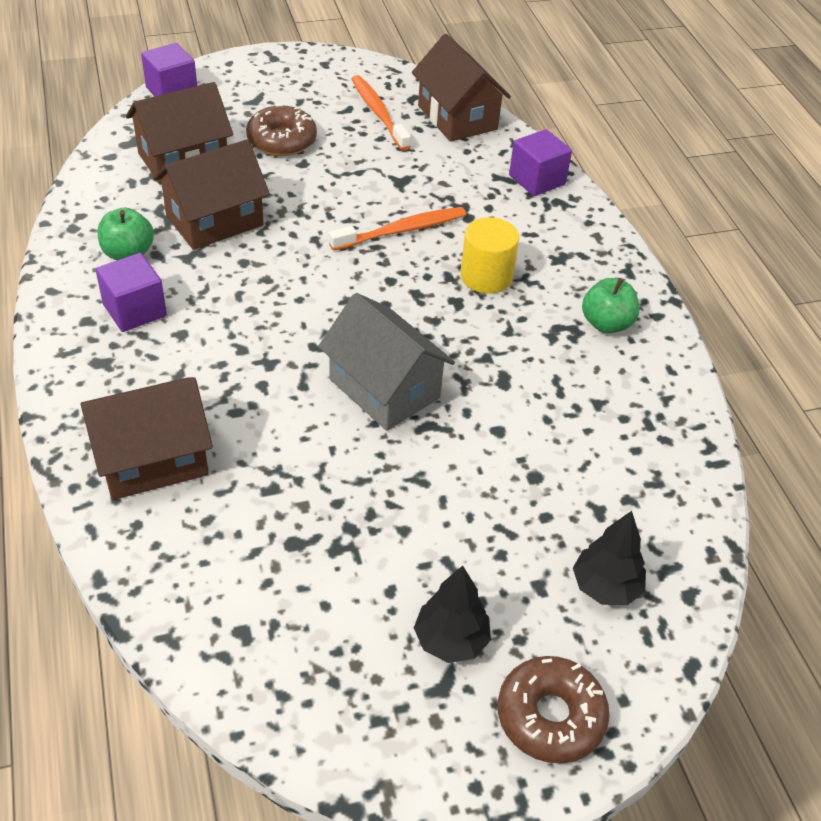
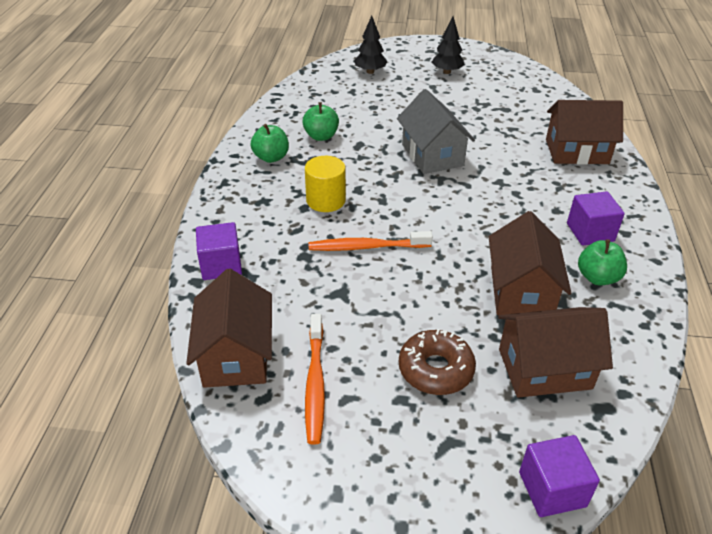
camera: 155 degrees left, 5 degrees down
(214, 220) = (521, 291): brown house -> brown house turned 75 degrees counterclockwise
(550, 716) = (419, 50): brown donut -> none
(570, 382) = (321, 136): none -> green apple

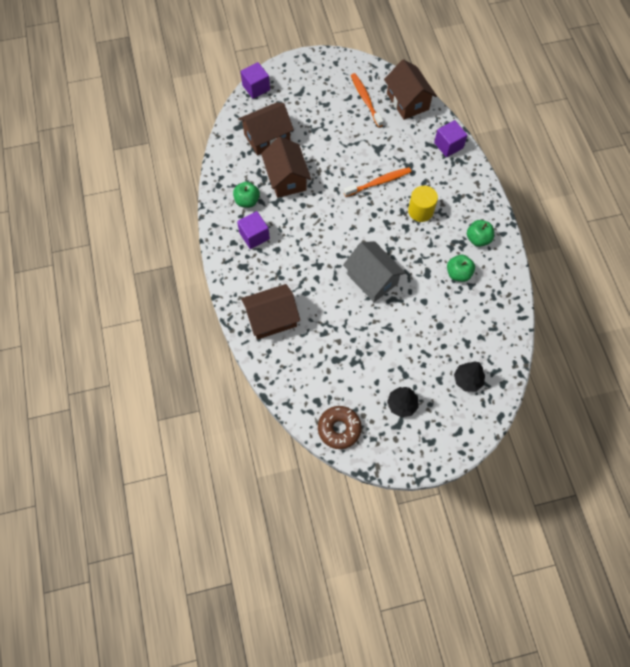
camera: 160 degrees right, 25 degrees up
(435, 369) = (316, 122): brown donut -> brown donut (339, 429)

